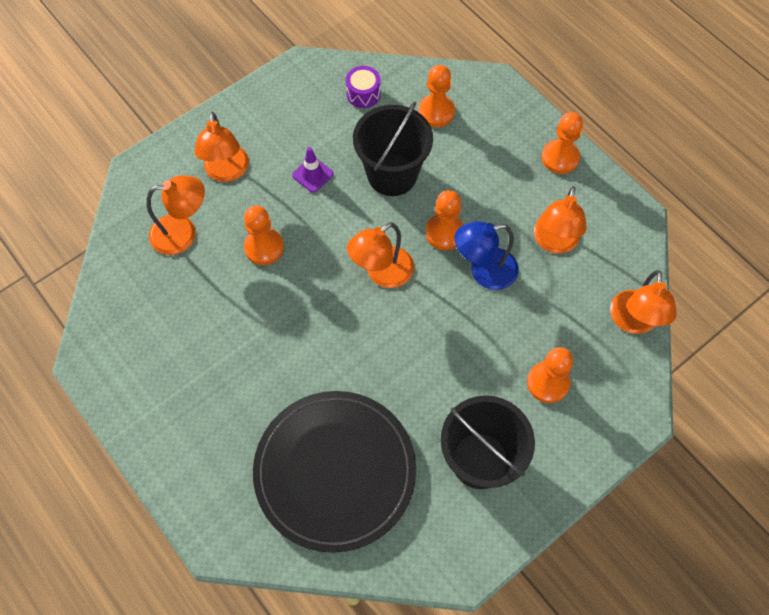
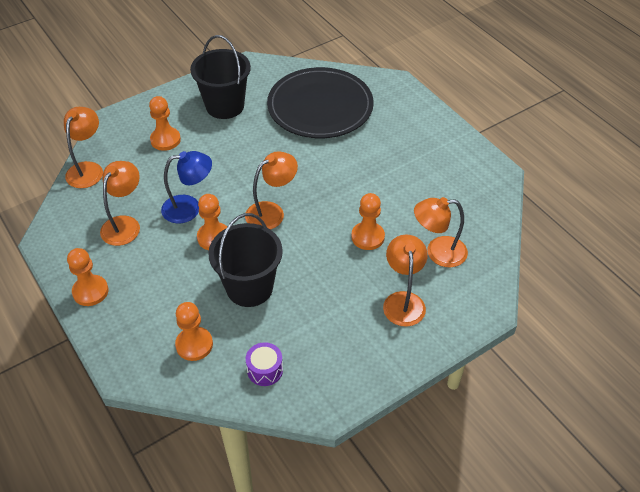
camera: 175 degrees left, 15 degrees down
(312, 174) = (323, 293): purple traffic cone -> none

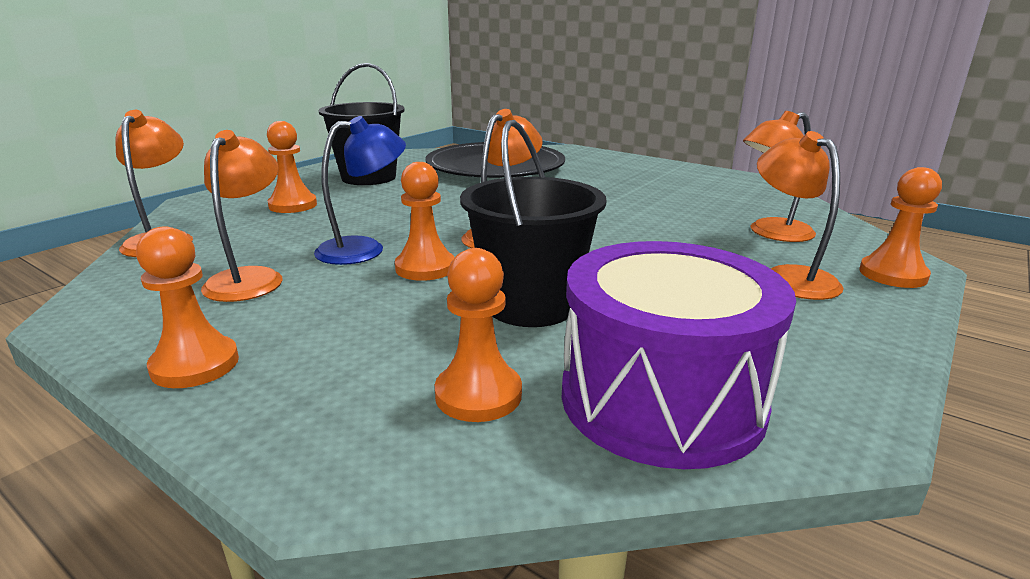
camera: 20 degrees left, 25 degrees down
(265, 370) = (661, 399): purple drum -> purple drum, size x2.41
(367, 237) = (663, 235): orange pawn -> orange pawn (892, 274)

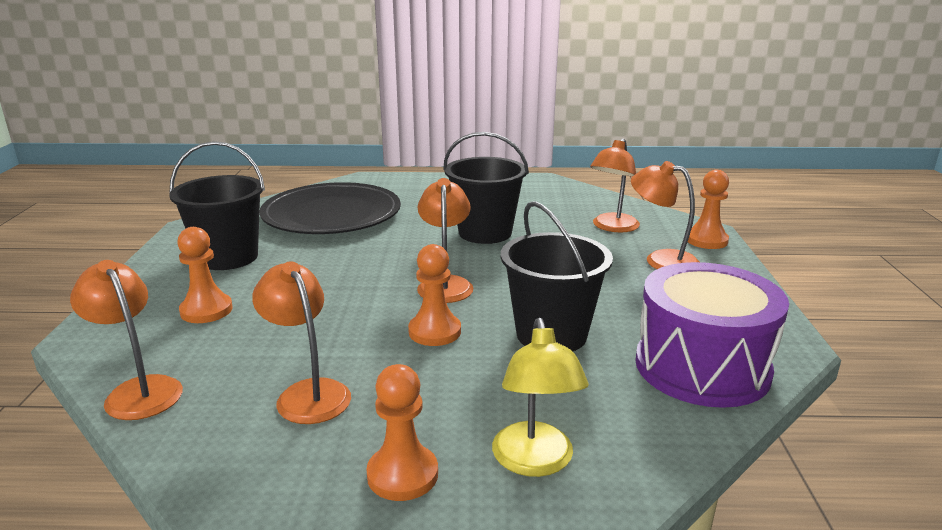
camera: 35 degrees left, 0 degrees up
(310, 408) = (535, 462): none -> yellow lamp
(364, 249) = (357, 332): blue lamp -> none
(478, 395) = (613, 407): orange pawn -> none
(611, 207) = (485, 233): none -> black bucket

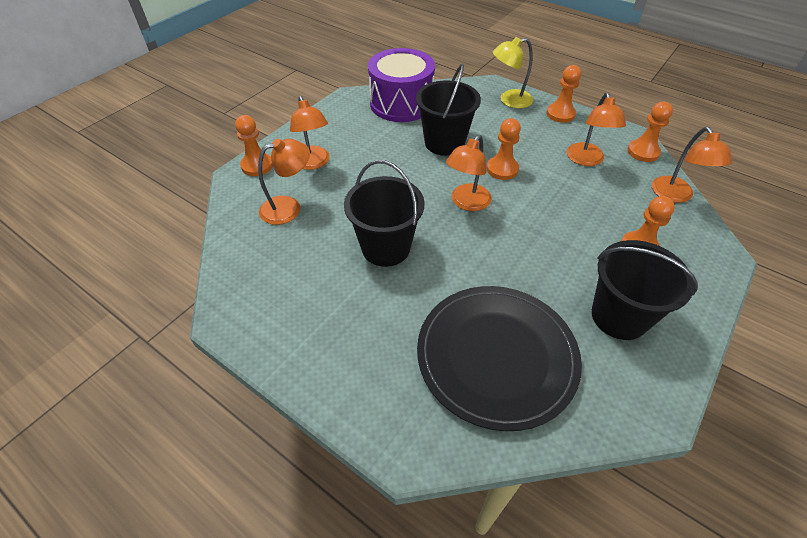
camera: 145 degrees left, 25 degrees up
(195, 452) = (643, 152): none -> orange pawn
(535, 462) = (509, 100): yellow lamp -> yellow lamp turned 135 degrees counterclockwise

